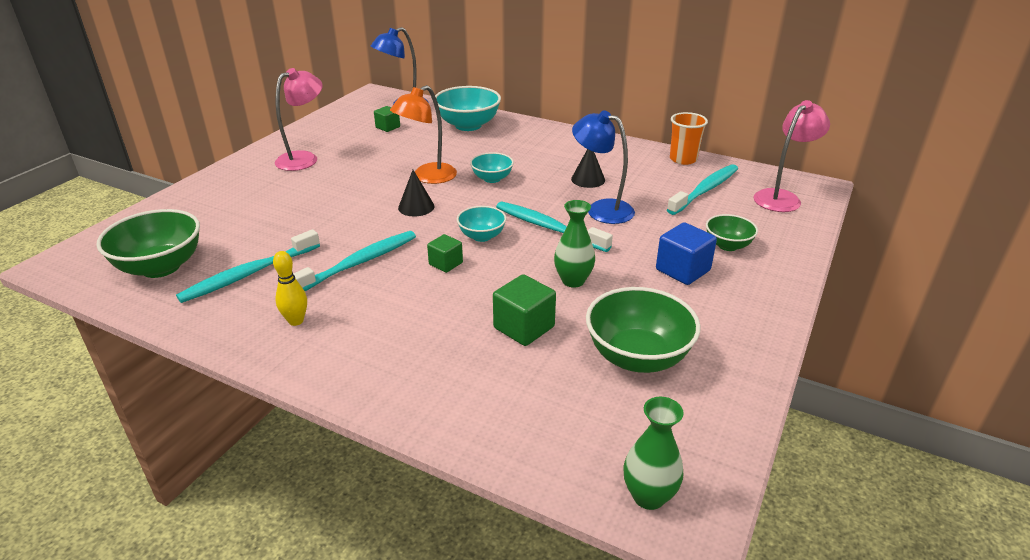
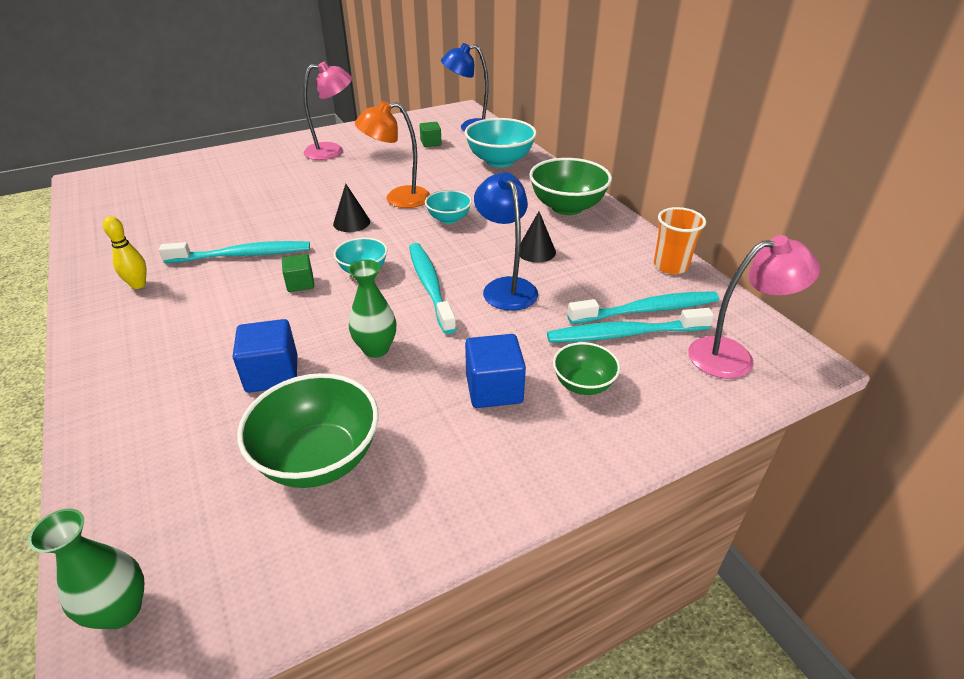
camera: 35 degrees right, 5 degrees up
(161, 267) = (129, 205): green bowl -> green bowl (567, 207)
(249, 274) = (167, 233): turquoise toothbrush -> turquoise toothbrush (624, 334)
(524, 327) = (272, 374): green cube -> blue cube

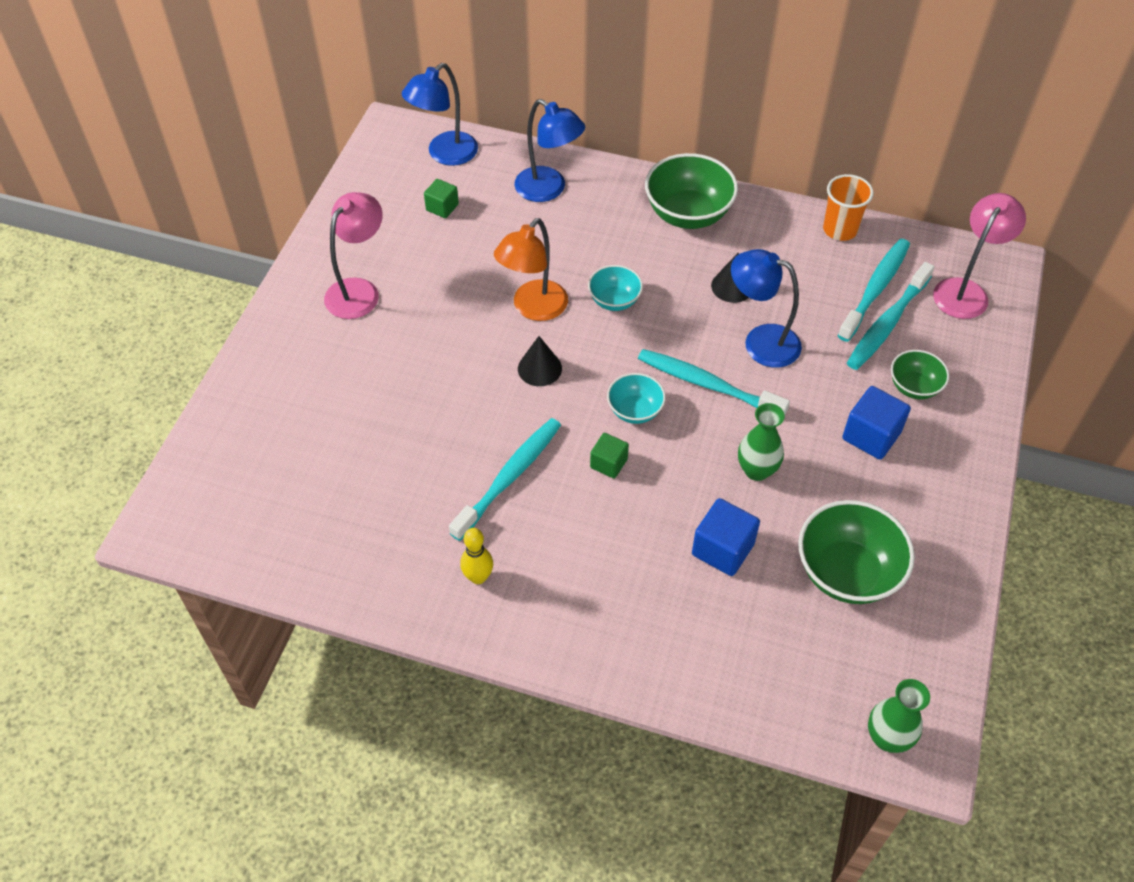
camera: 45 degrees left, 15 degrees up
(500, 161) = (548, 190): turquoise bowl -> blue lamp

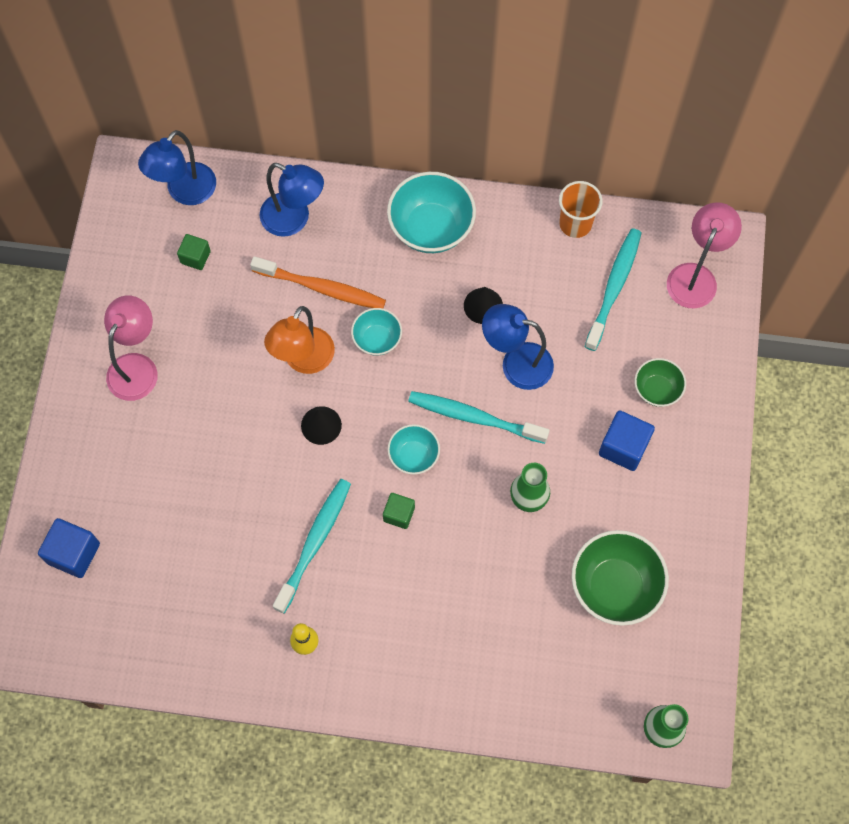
camera: 10 degrees left, 15 degrees up
(565, 249) = (322, 288): none -> orange toothbrush
(688, 214) = (431, 228): green bowl -> turquoise bowl
(723, 549) = (508, 582): blue cube -> blue cube (74, 553)
(887, 323) = (628, 324): turquoise toothbrush -> none

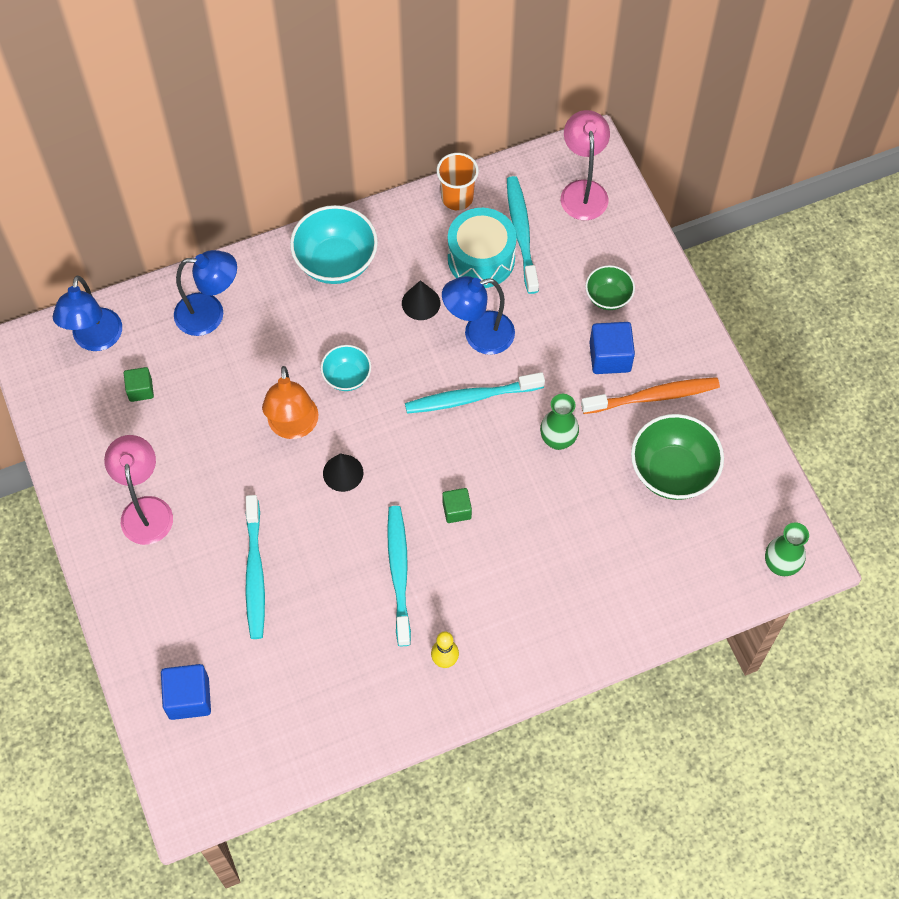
camera: 30 degrees left, 5 degrees down
(193, 474) = (255, 573): none -> turquoise toothbrush
(322, 288) = (271, 359): orange toothbrush -> orange toothbrush (653, 396)
(413, 456) = (439, 456): turquoise bowl -> none
(562, 292) = (481, 258): none -> turquoise drum

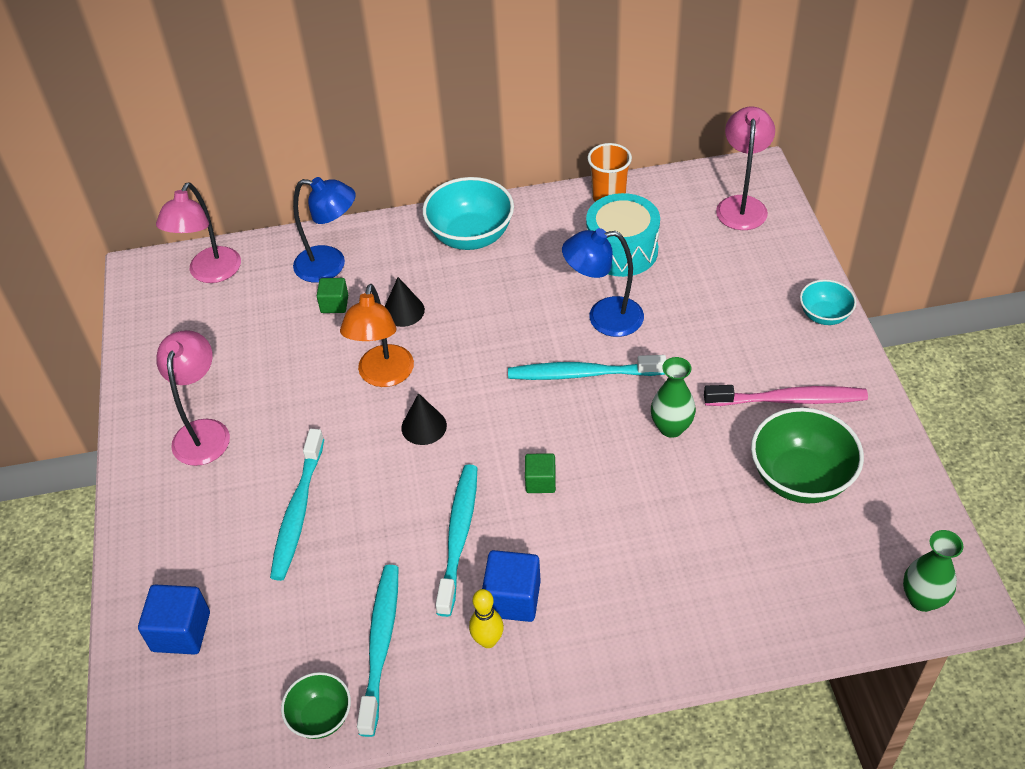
camera: 15 degrees right, 15 degrees down
(96, 340) = (210, 273): blue lamp -> pink lamp
(140, 390) = (238, 322): green cube -> green cube (334, 304)
(347, 377) = (453, 337): turquoise bowl -> turquoise bowl (824, 315)
(421, 303) = (549, 281): black cone -> black cone (403, 311)
(521, 233) = (669, 234): turquoise toothbrush -> turquoise toothbrush (380, 645)
(608, 297) = (752, 300): green bowl -> green bowl (320, 717)
(610, 357) = (745, 355): blue cube -> blue cube (512, 598)
(653, 396) = (788, 400): orange toothbrush -> pink toothbrush

